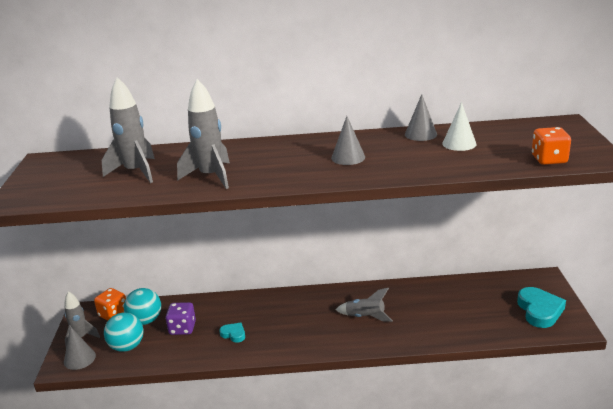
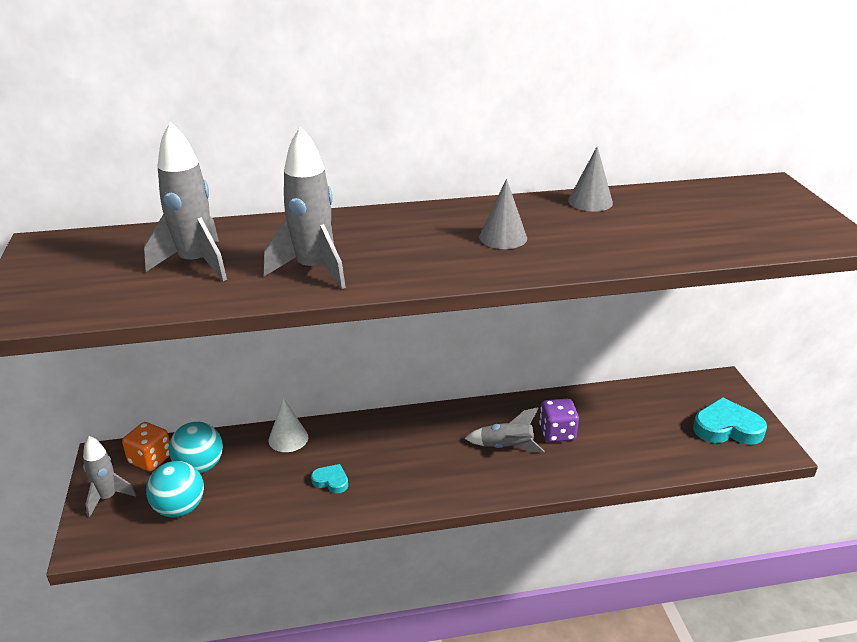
camera: 10 degrees left, 5 degrees up
(79, 358) = (111, 531): grey cone -> none
(182, 328) = (256, 476): purple dice -> purple dice (557, 433)
(459, 143) = (647, 216): white cone -> white cone (288, 438)
(539, 310) = (727, 428): turquoise heart -> turquoise heart turned 75 degrees counterclockwise
(549, 159) = (775, 239): orange dice -> none

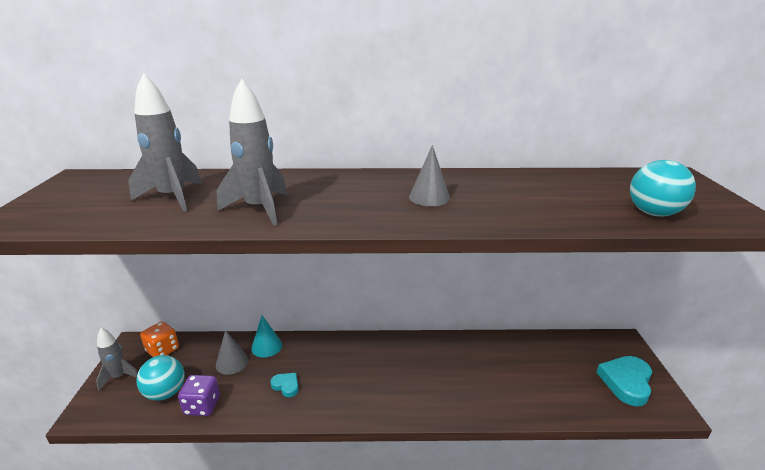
camera: 10 degrees right, 5 degrees down
(200, 466) = (194, 360): turquoise ball -> turquoise ball (653, 213)
(288, 438) = (266, 346): white cone -> turquoise cone
(506, 447) = (433, 375): grey rocket -> none
(557, 433) = (477, 368): purple dice -> purple dice (202, 406)
(590, 201) = (513, 177): grey cone -> grey cone (232, 362)
(727, 428) = (626, 382): turquoise heart -> turquoise heart turned 75 degrees counterclockwise

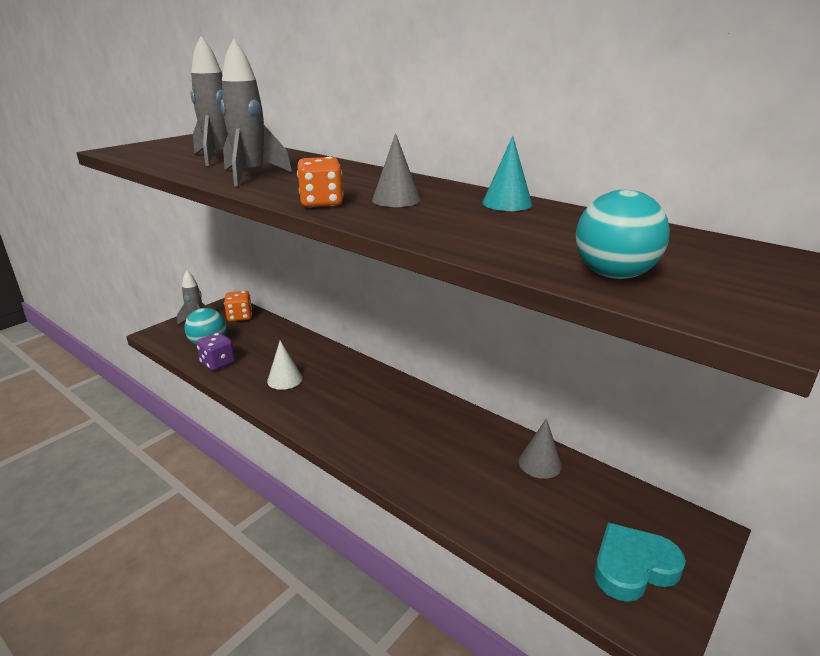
camera: 40 degrees right, 0 degrees up
(232, 362) = (270, 345): grey cone -> grey cone (540, 463)
(266, 346) = (307, 346): turquoise cone -> turquoise cone (507, 203)
(286, 386) = (284, 379): turquoise heart -> white cone
(388, 218) = (321, 203): none -> orange dice

